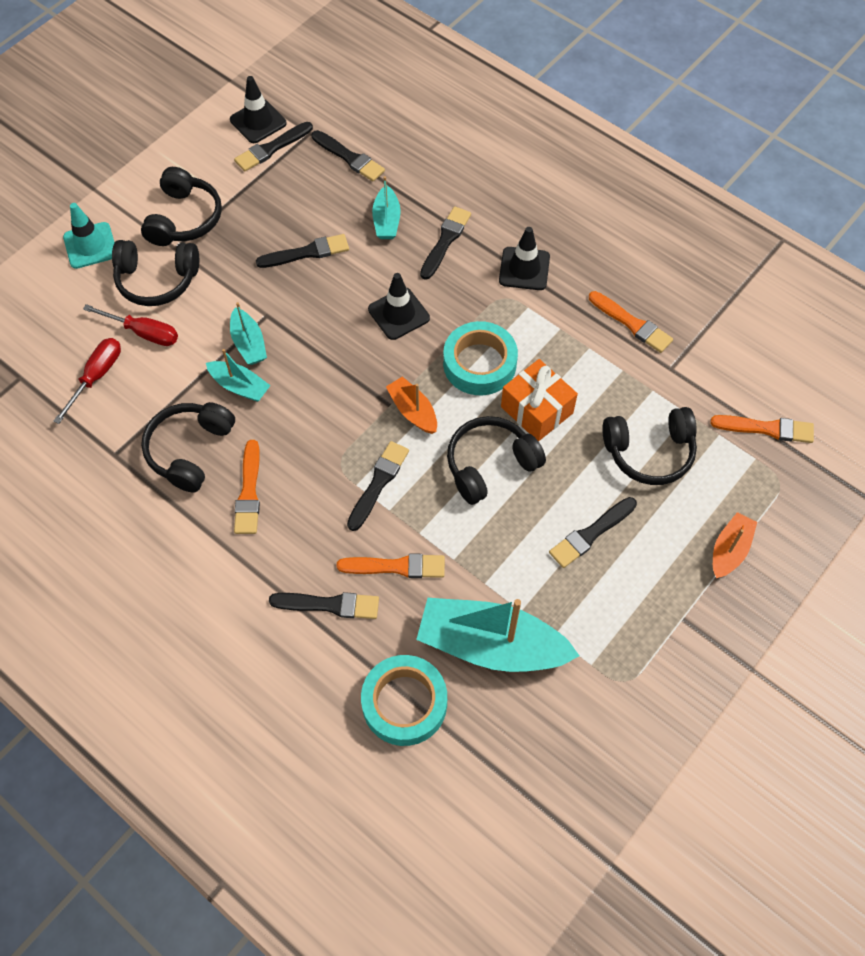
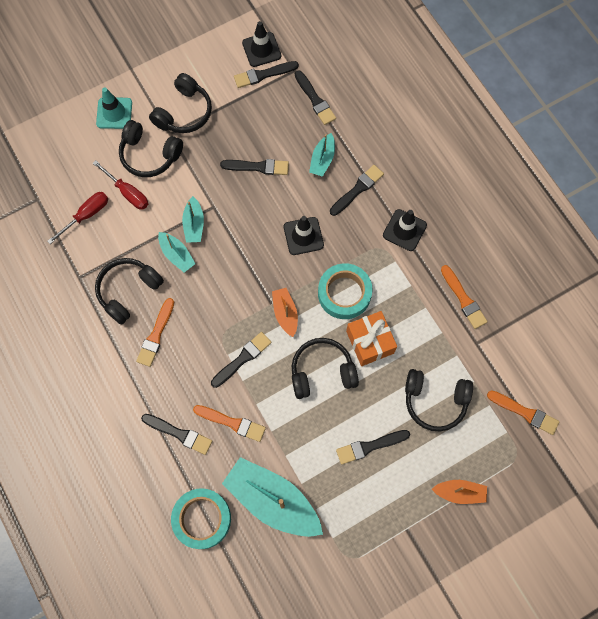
camera: 20 degrees right, 10 degrees up
(729, 550) = (459, 492): orange boat -> orange boat turned 45 degrees clockwise

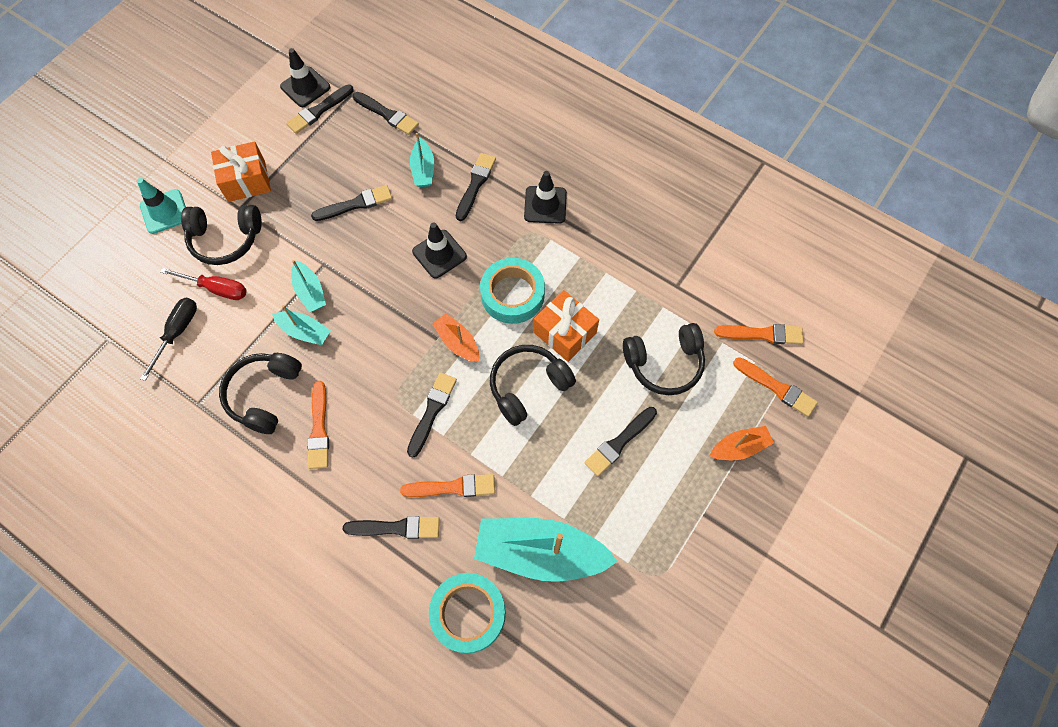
camera: 25 degrees left, 5 degrees down
(86, 215) = (177, 332): red screwdriver -> black screwdriver
(184, 112) = (246, 181): black headphones -> orange gift
(463, 299) = (641, 248): orange brush -> orange brush (777, 388)

